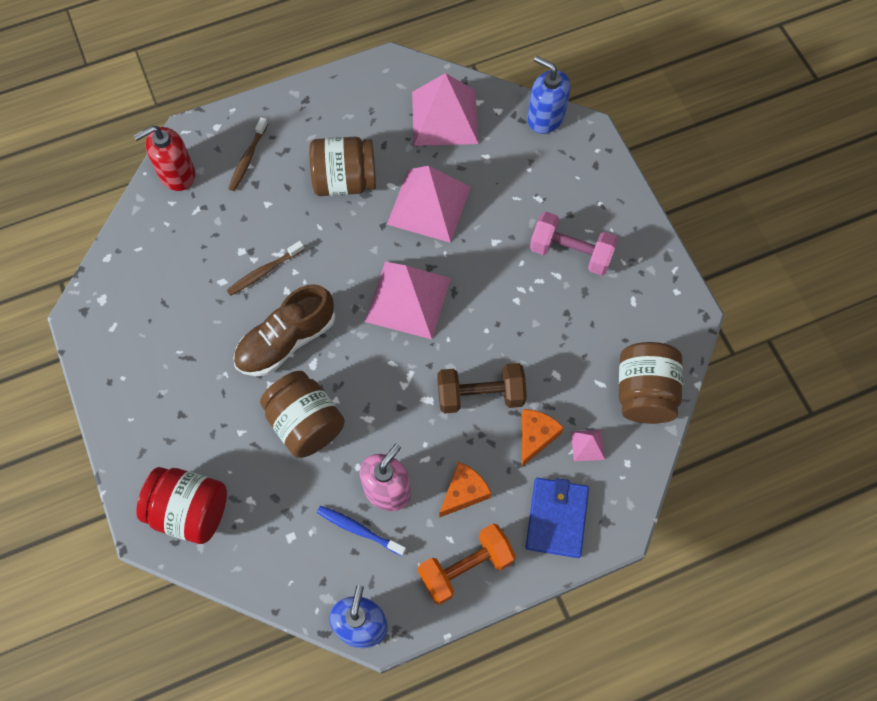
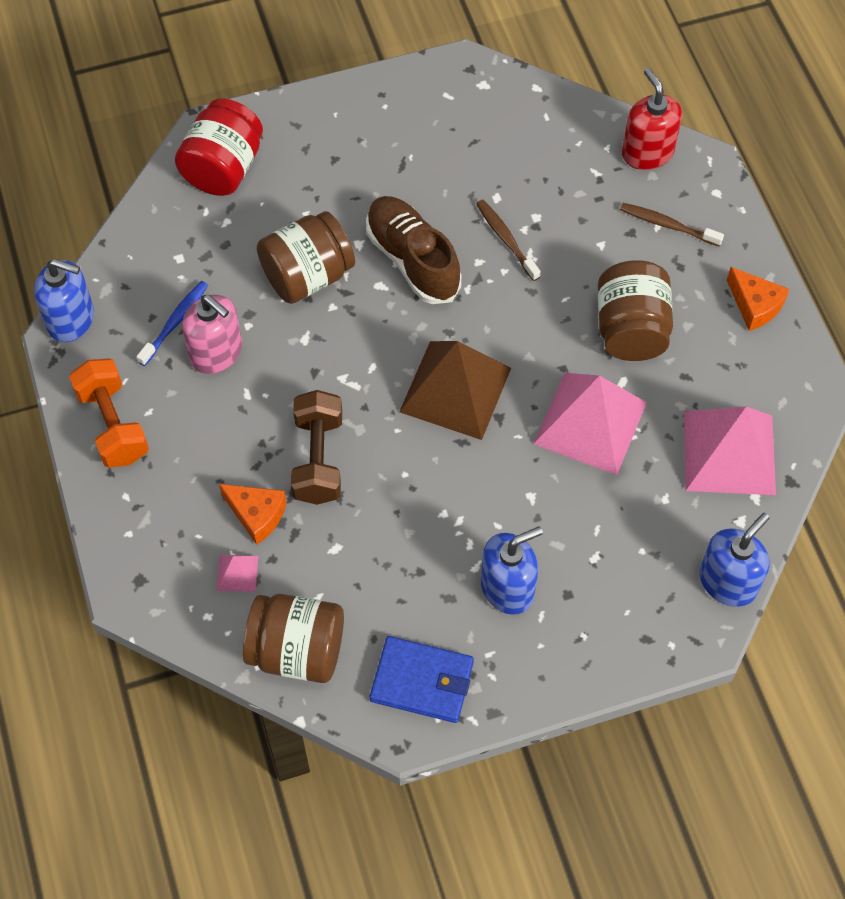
camera: 95 degrees right, 5 degrees down
(408, 299) = (455, 390): pink pyramid -> brown pyramid
(464, 492) = (200, 430): orange cheese -> orange cheese (754, 306)
(556, 518) = (153, 526): blue wallet -> blue wallet (422, 681)
(571, 253) = (507, 588): pink dumbbell -> blue soap dispenser

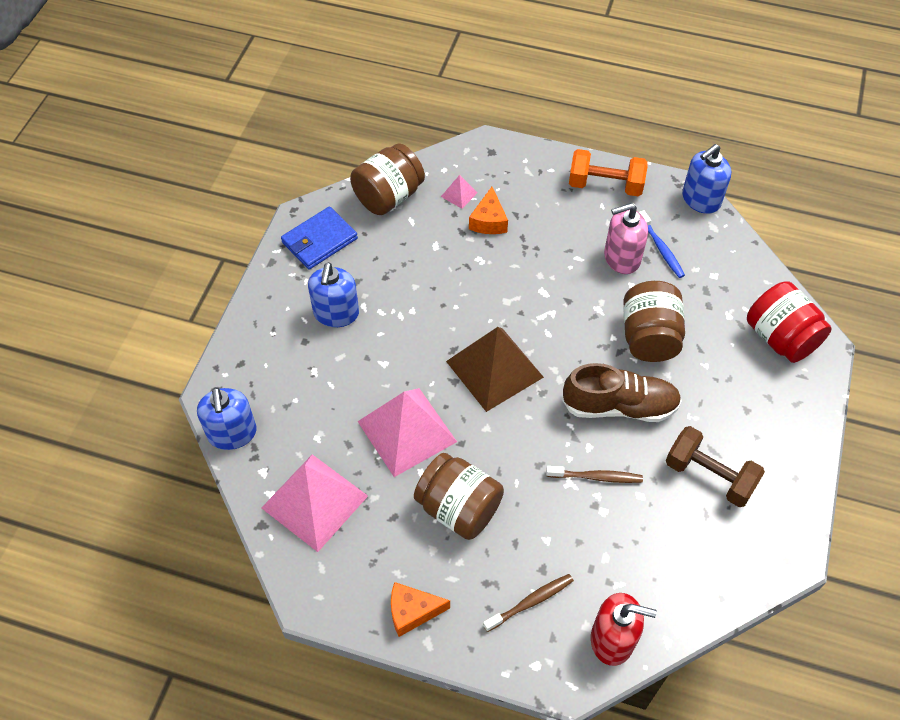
camera: 125 degrees right, 5 degrees down
(257, 515) = (489, 221): orange cheese -> orange cheese turned 60 degrees counterclockwise
(318, 459) = (502, 269): brown dumbbell -> brown dumbbell (709, 476)

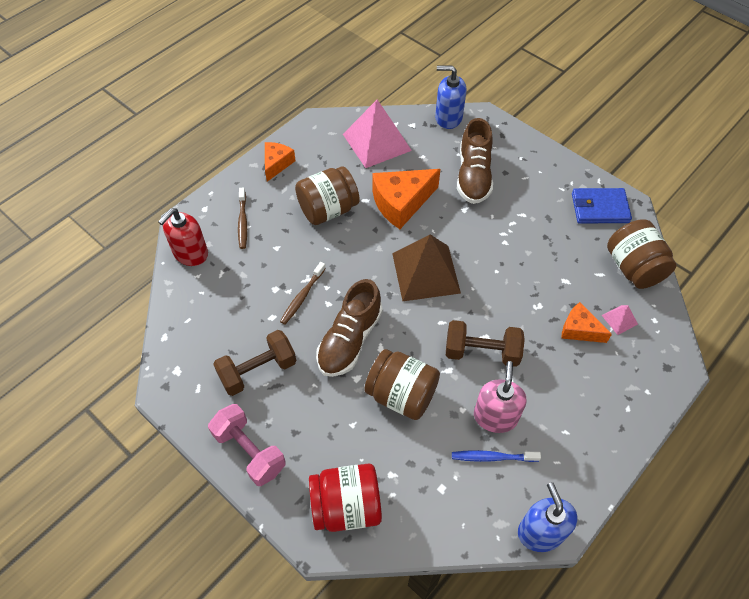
camera: 115 degrees right, 0 degrees up
(319, 240) = (599, 208): blue wallet -> blue wallet turned 75 degrees counterclockwise
(325, 371) = (473, 176): none -> brown shoe
(336, 313) = (522, 196): blue soap dispenser -> none
(406, 431) = (401, 203): pink pyramid -> orange cheese
(561, 289) = (481, 352): none -> brown dumbbell
(605, 185) = (591, 448): orange dumbbell -> none
(792, 439) = (249, 451): none -> pink dumbbell

